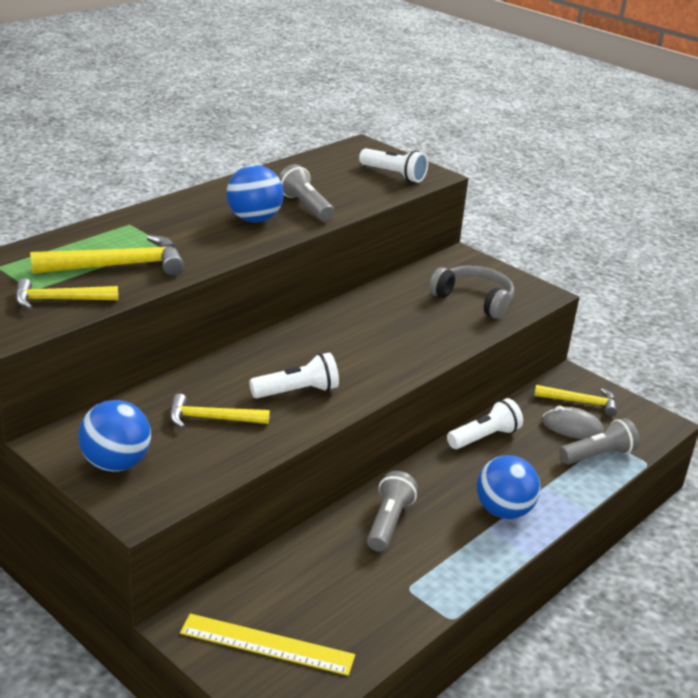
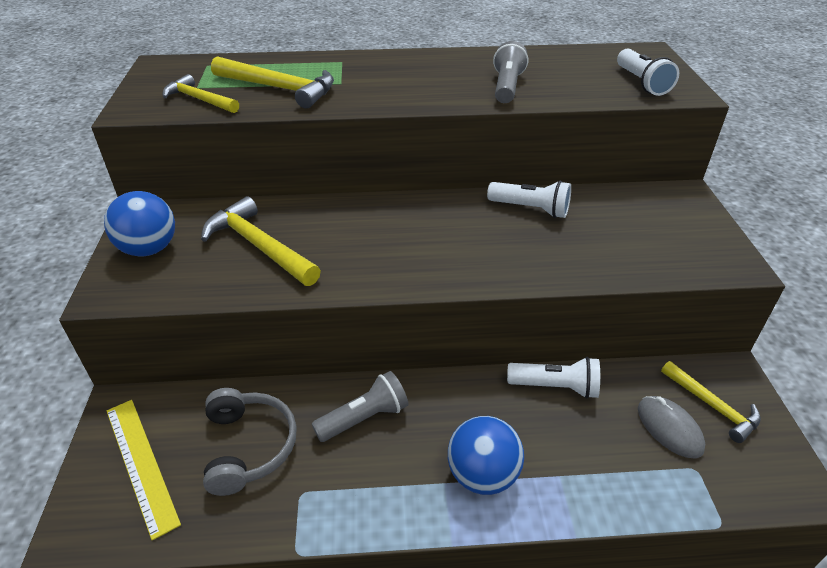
camera: 45 degrees right, 10 degrees up
(212, 419) = (259, 246): yellow hammer -> yellow hammer, size x1.54
(254, 219) = (443, 85): blue ball -> none
(297, 392) = (353, 255): white flashlight -> white flashlight (530, 209)
(474, 300) = (642, 240): grey headphones -> grey headphones (249, 446)
(598, 455) = (664, 478): grey flashlight -> none

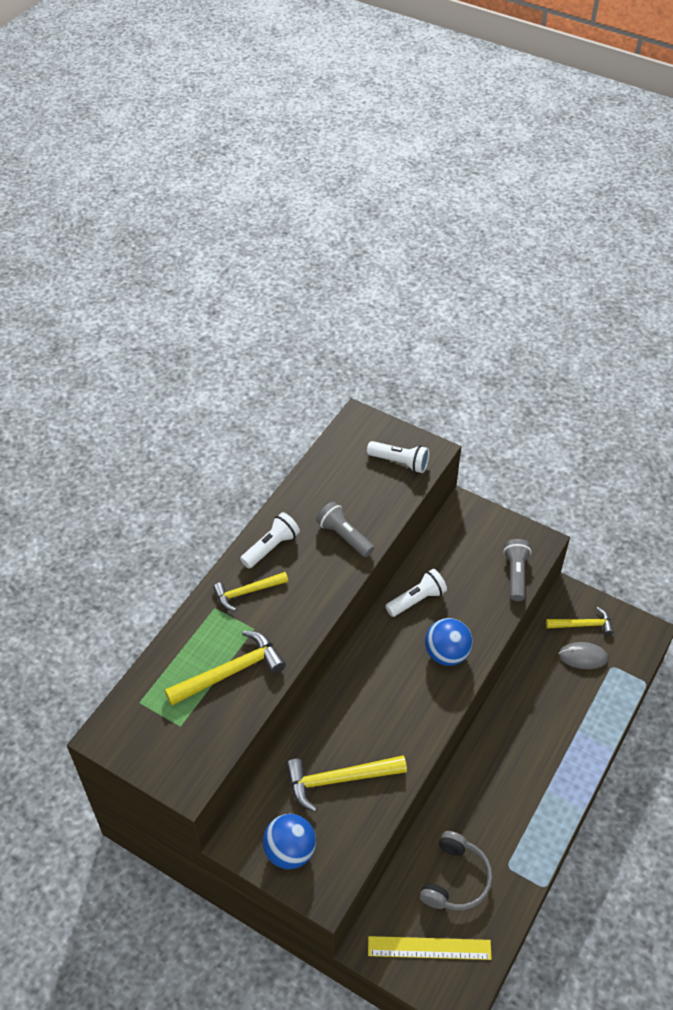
camera: 55 degrees left, 10 degrees up
(199, 100) = (207, 733): yellow hammer -> yellow hammer (247, 592)
(249, 446) = (456, 879): grey headphones -> grey headphones turned 90 degrees clockwise
(364, 418) = (476, 804): grey flashlight -> grey flashlight (516, 574)
(482, 475) = (554, 767): blue ball -> blue ball (446, 654)
(555, 387) = (520, 688): white flashlight -> white flashlight (271, 547)

